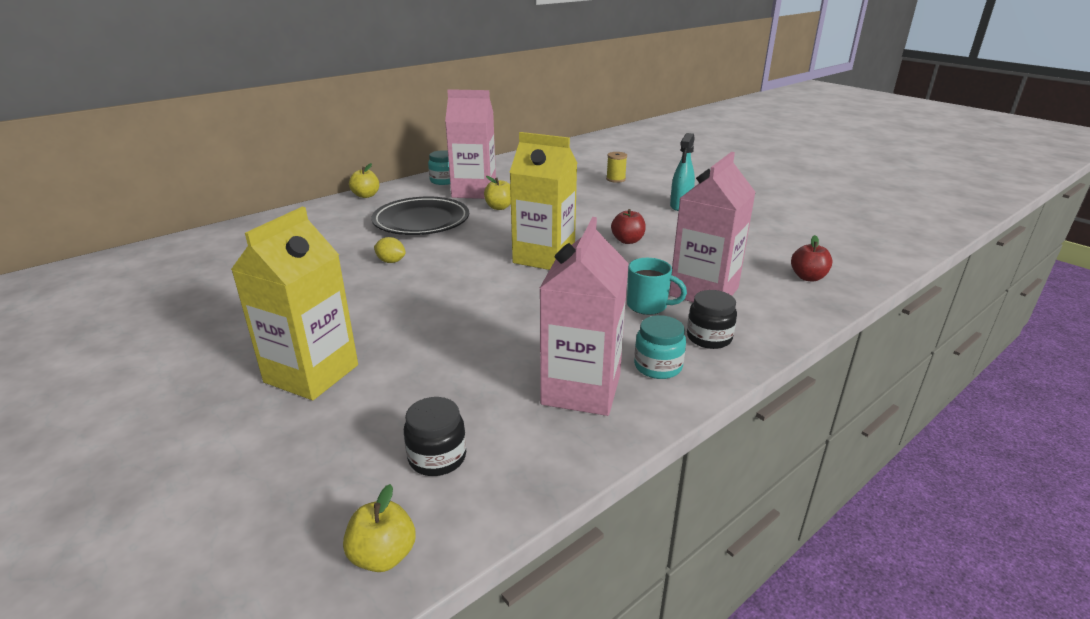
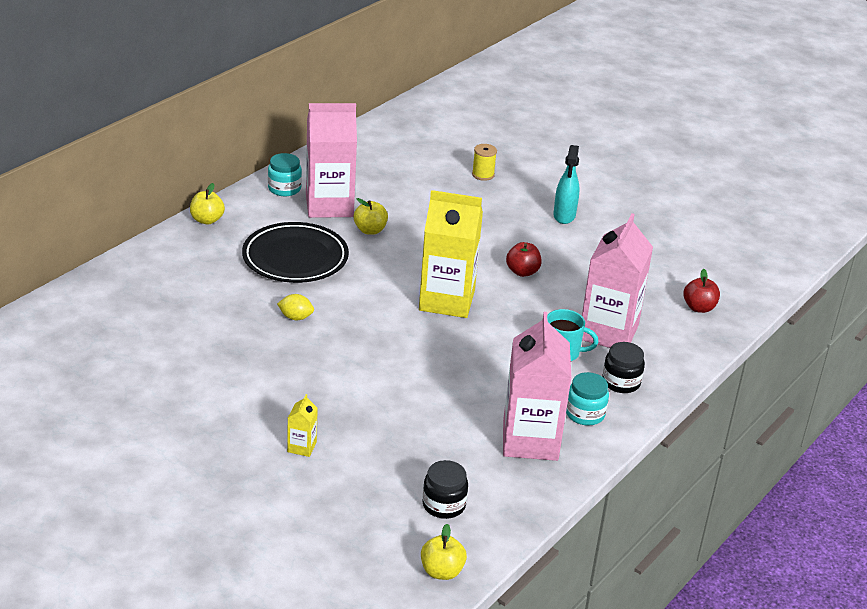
camera: 15 degrees left, 5 degrees up
(311, 373) = (302, 447): yellow carton -> yellow carton, size x0.42

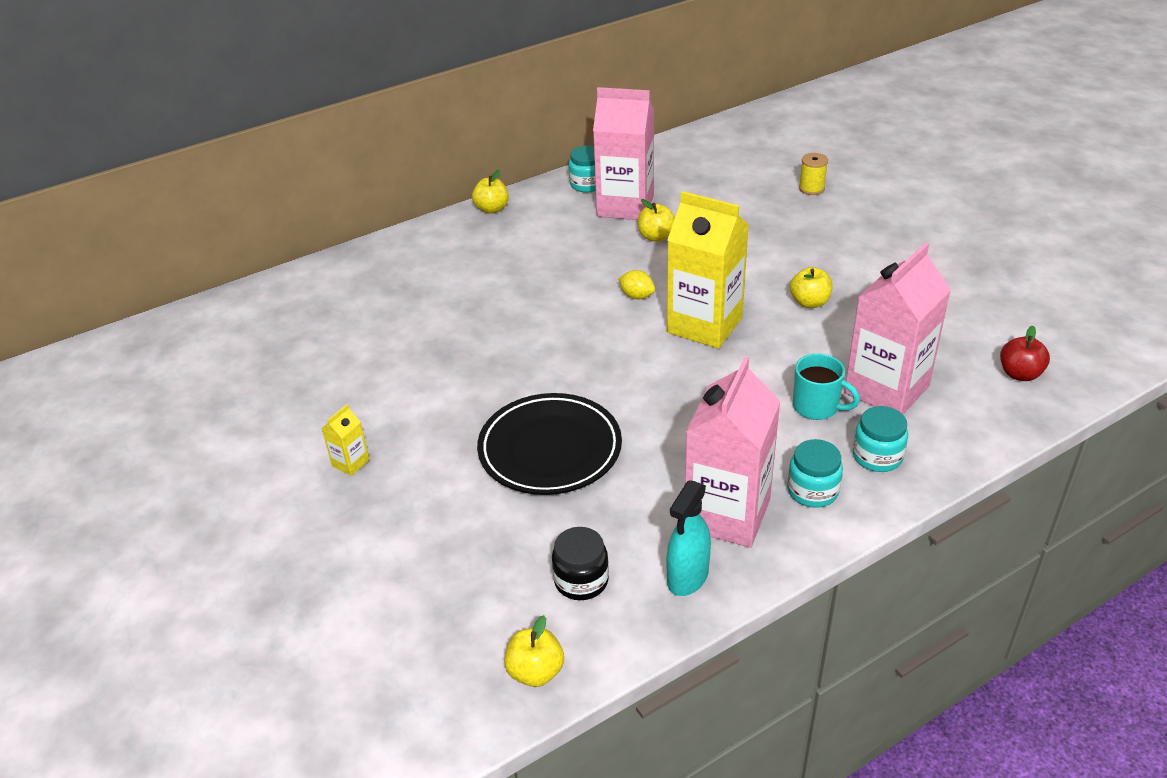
camera: 25 degrees right, 5 degrees up
(295, 258) = (560, 258): black plate -> black plate (550, 449)
(295, 317) = (527, 323): yellow lemon -> yellow lemon (637, 296)
(302, 447) = (455, 475): yellow carton -> yellow carton (350, 463)
(522, 272) = (809, 302): red apple -> yellow apple
(564, 216) = (888, 243): turquoise spray bottle -> turquoise spray bottle (687, 577)
(621, 382) = (877, 456): black jar -> turquoise jar

